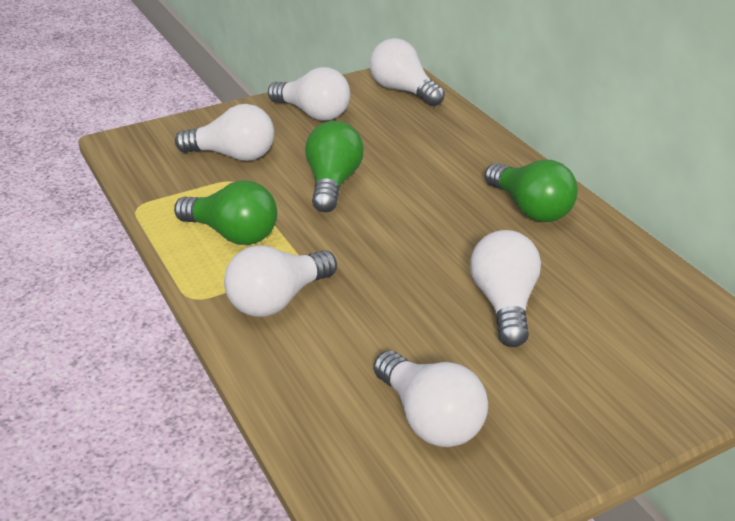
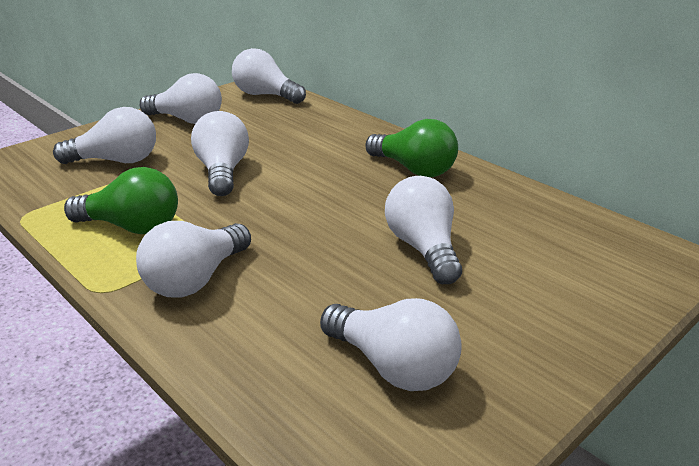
camera: 15 degrees left, 5 degrees down
(332, 183) = (222, 172): green light bulb -> white light bulb

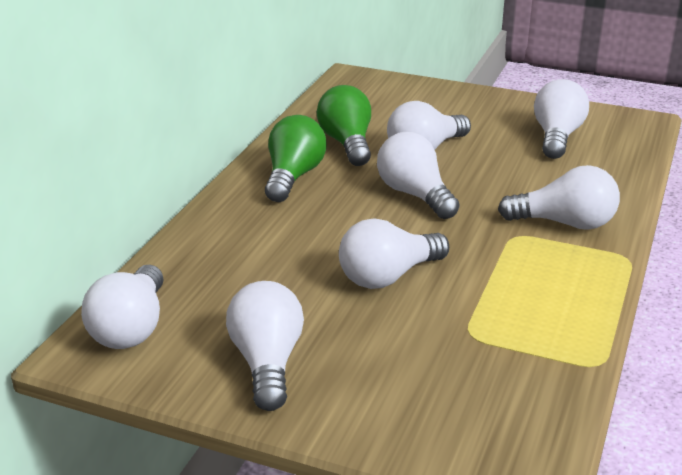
camera: 115 degrees left, 0 degrees up
(116, 161) = (430, 364): white light bulb -> white light bulb (415, 195)
(132, 227) = (538, 285): green light bulb -> green light bulb (347, 143)

